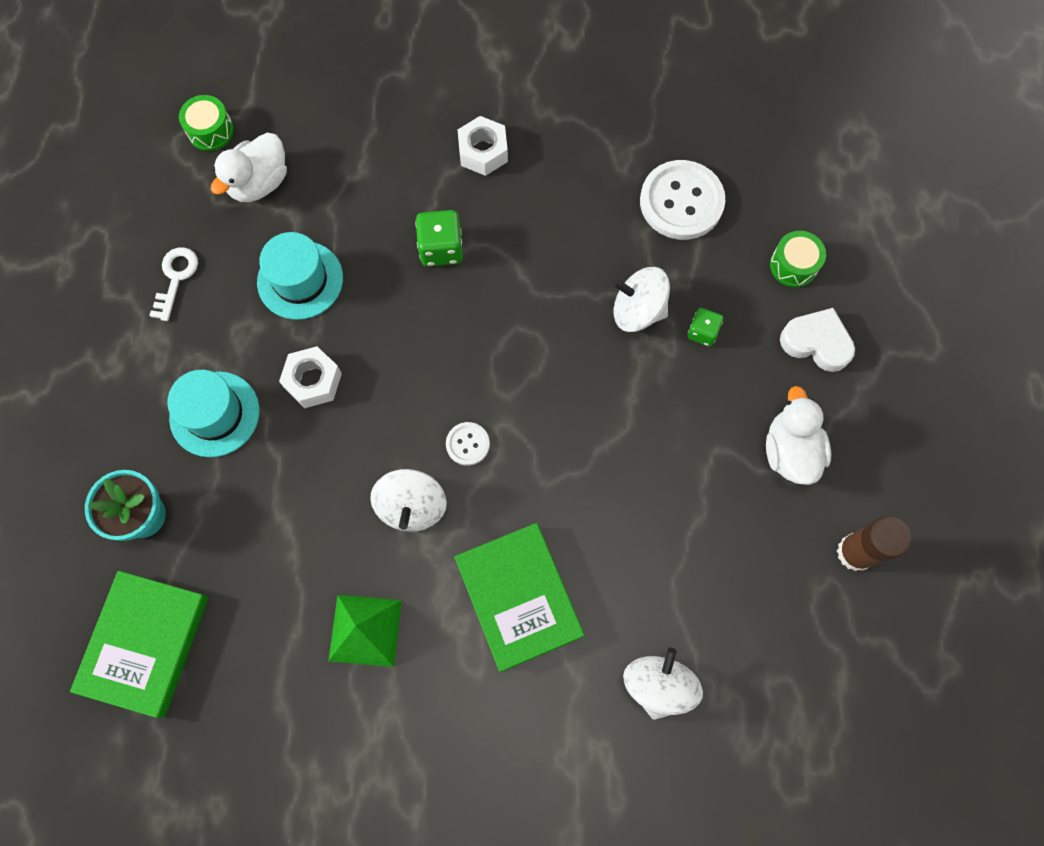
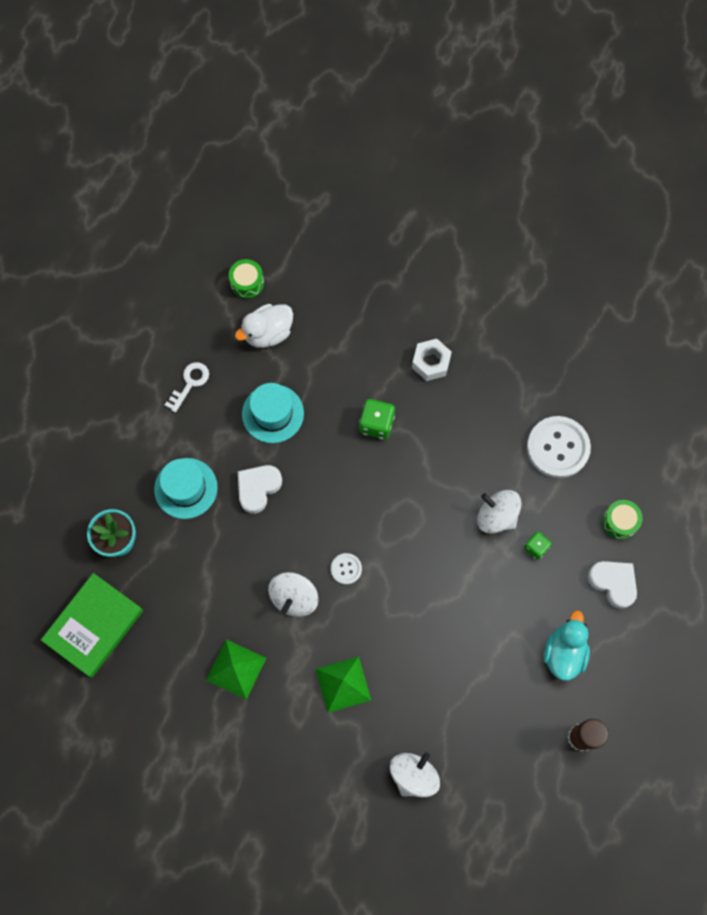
camera: 20 degrees right, 0 degrees up
(313, 381) = (258, 488): white nut -> white heart
(518, 597) = (343, 684): green book -> green pyramid
(790, 451) = (564, 652): white duck -> turquoise duck

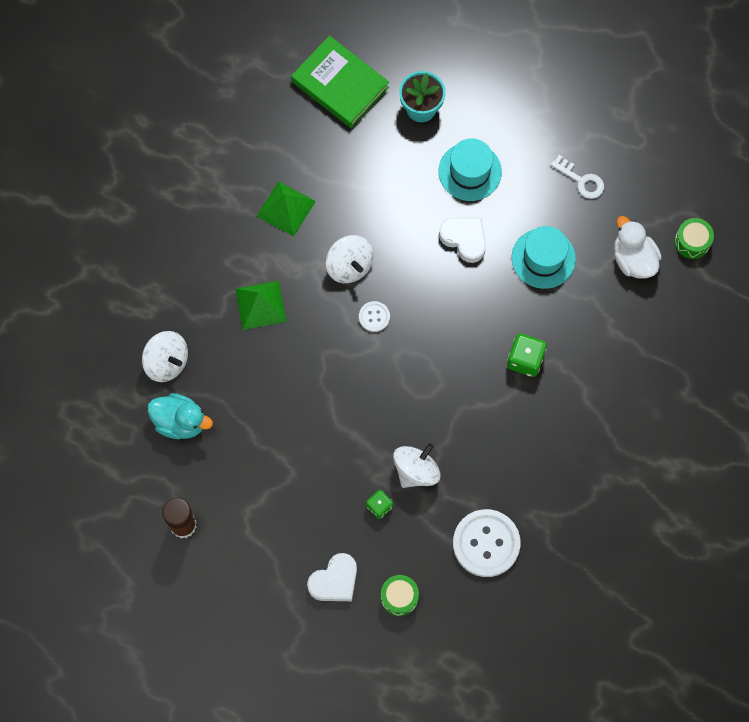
camera: 95 degrees right, 0 degrees up
(294, 598) = (349, 266): white spinning top -> white spinning top turned 150 degrees counterclockwise
(431, 362) = (591, 422): white nut -> none
(564, 652) = (268, 520): turquoise duck -> turquoise duck (180, 422)

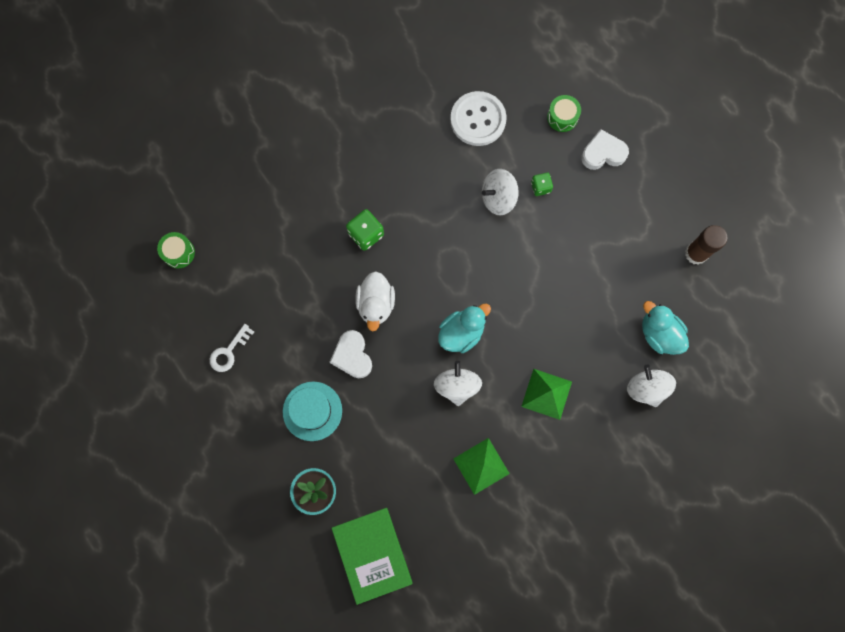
camera: 150 degrees left, 5 degrees up
(374, 317) = (461, 333): white button -> turquoise duck
(543, 258) = (301, 305): turquoise hat -> none
(581, 180) = (229, 351): white key -> white key turned 120 degrees counterclockwise
(633, 259) = (232, 265): white duck -> white duck (376, 304)

